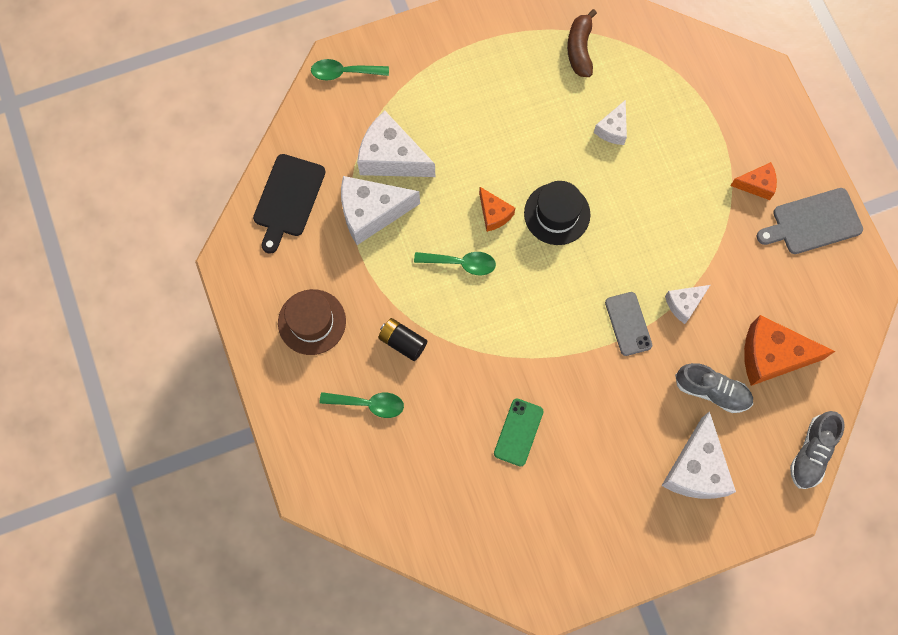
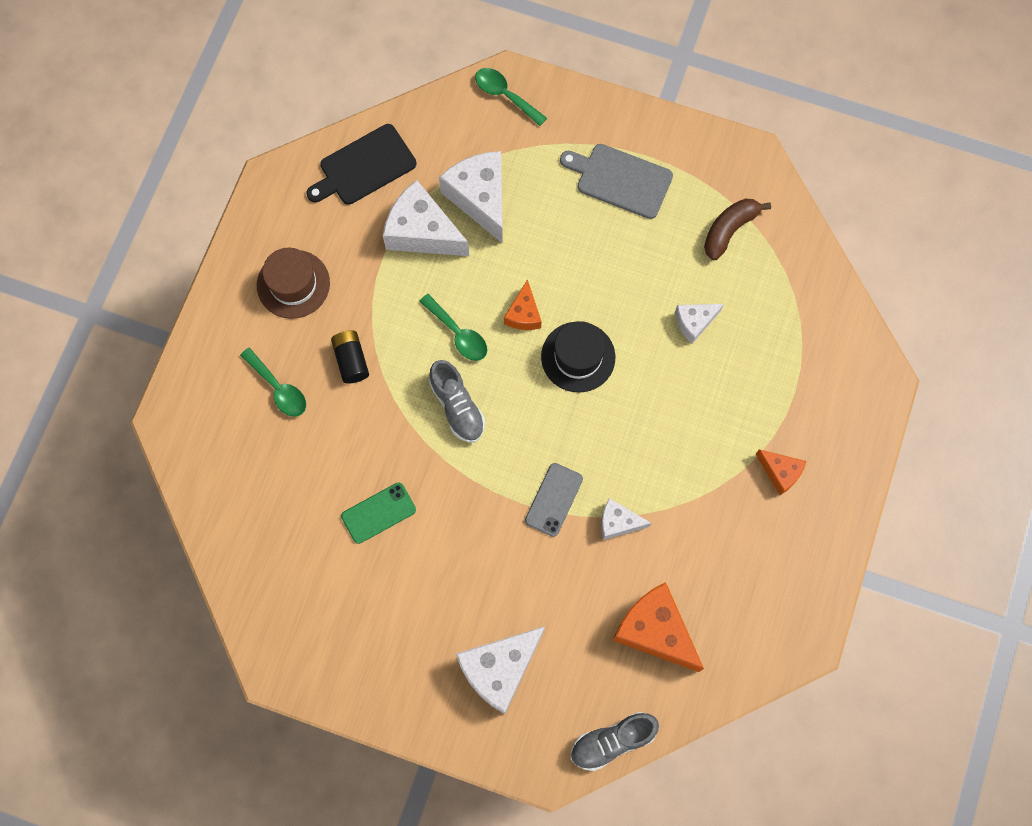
camera: 40 degrees right, 0 degrees up
(712, 391) = (574, 616): grey shoe -> grey shoe (457, 406)
(813, 222) = (801, 547): grey cutting board -> grey cutting board (620, 180)

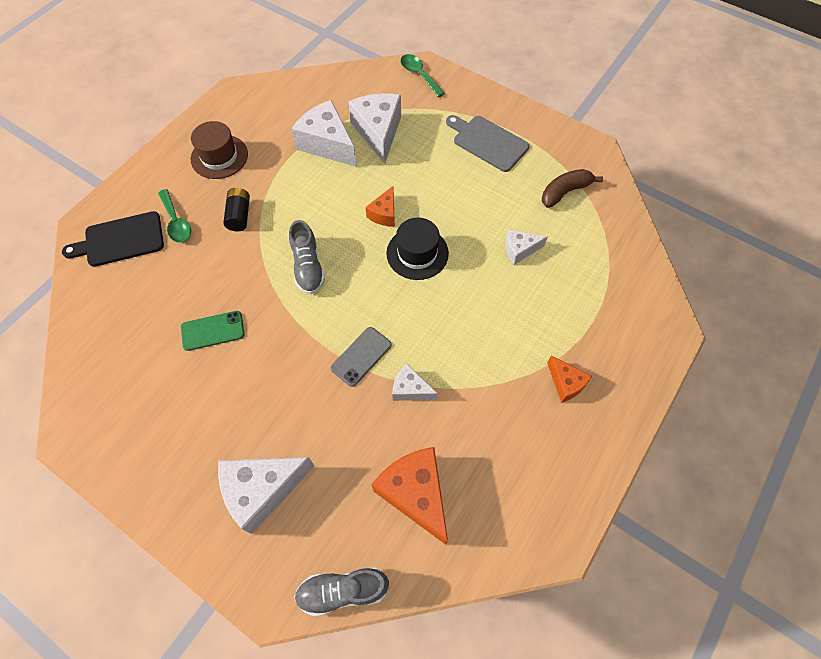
camera: 15 degrees right, 10 degrees down
(364, 167) = (302, 97): black cutting board -> black cutting board (120, 240)
(458, 333) = (328, 216): green spoon -> none

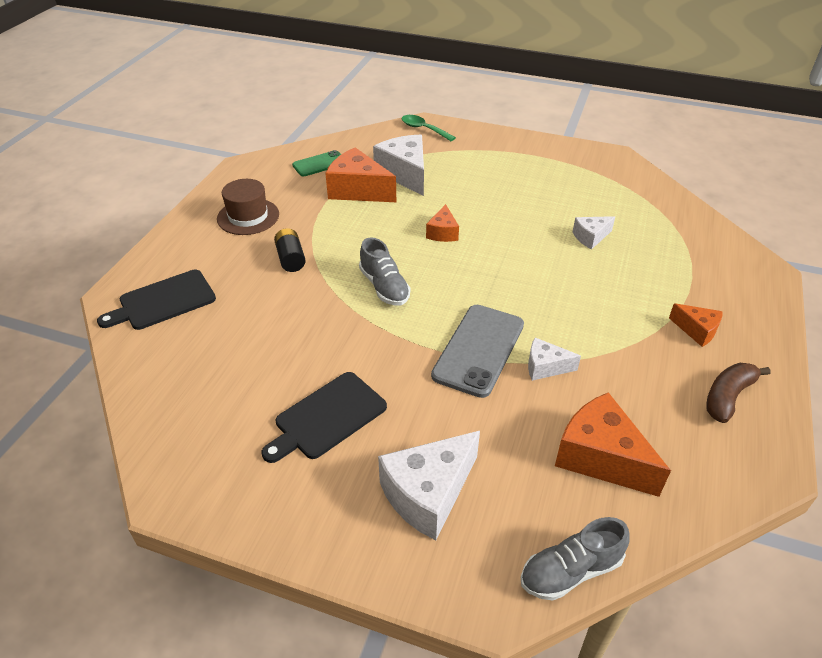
camera: 15 degrees left, 20 degrees down
(176, 222) = (222, 275): green spoon -> none
(211, 395) = (327, 417): none -> black cutting board
(213, 331) = (304, 360): green phone -> green phone (320, 164)
(327, 144) = (358, 190): white cheese -> orange cheese
(361, 356) = (478, 350): grey phone -> grey phone, size x1.68
(417, 253) = (492, 257): black hat -> none
(488, 142) = (515, 166): grey cutting board -> none
(564, 192) = (607, 189): brown banana -> brown banana (727, 397)

